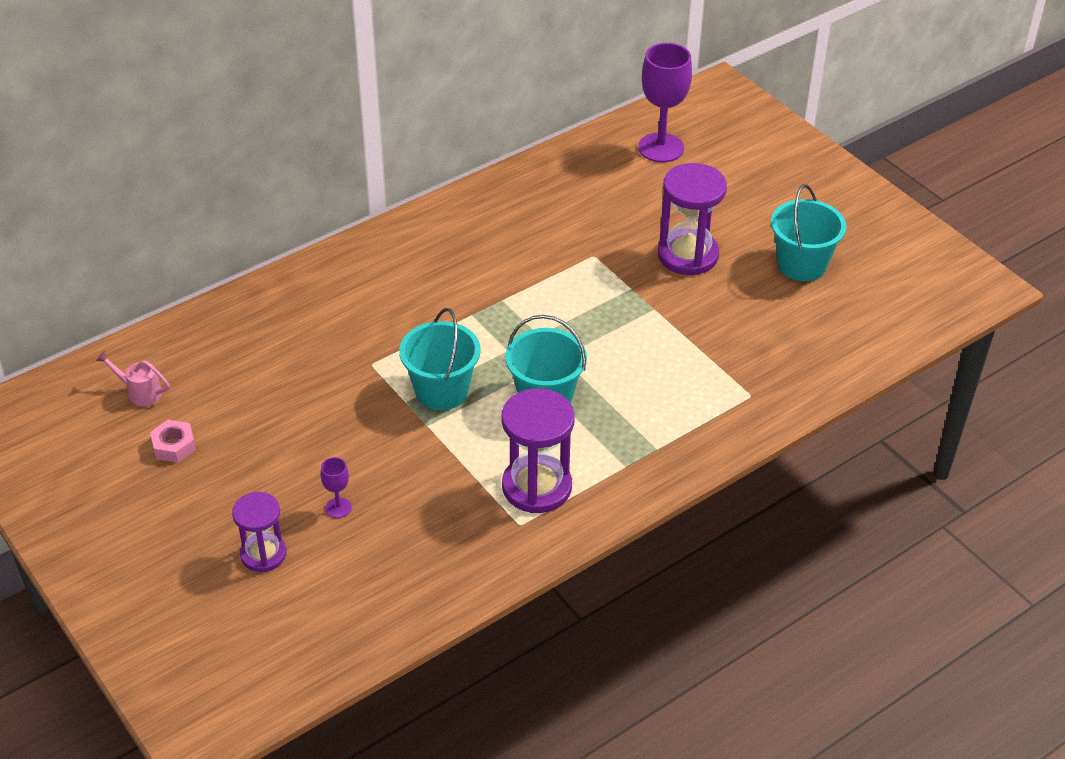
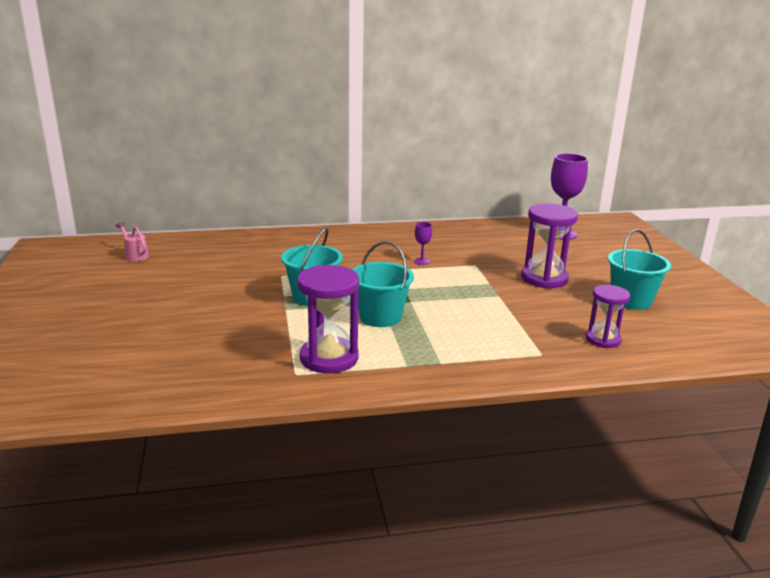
camera: 25 degrees right, 20 degrees down
(174, 446) = (123, 279): pink nut -> none
(263, 554) = (107, 339): purple hourglass -> purple hourglass (603, 339)
(338, 508) = (182, 331): purple goblet -> purple goblet (422, 261)

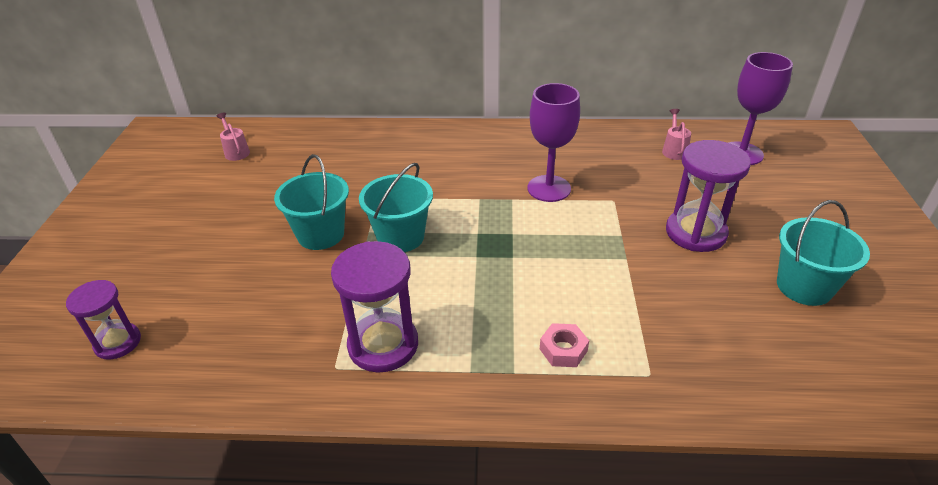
camera: 15 degrees right, 15 degrees up
(380, 317) = (467, 280): turquoise bucket -> turquoise bucket (320, 234)
(422, 261) = (549, 188): purple goblet -> purple goblet, size x2.19
(472, 348) = (563, 350): none -> pink nut
(509, 234) = (674, 150): none -> pink watering can
(603, 339) = (743, 357): purple hourglass -> purple hourglass (118, 342)

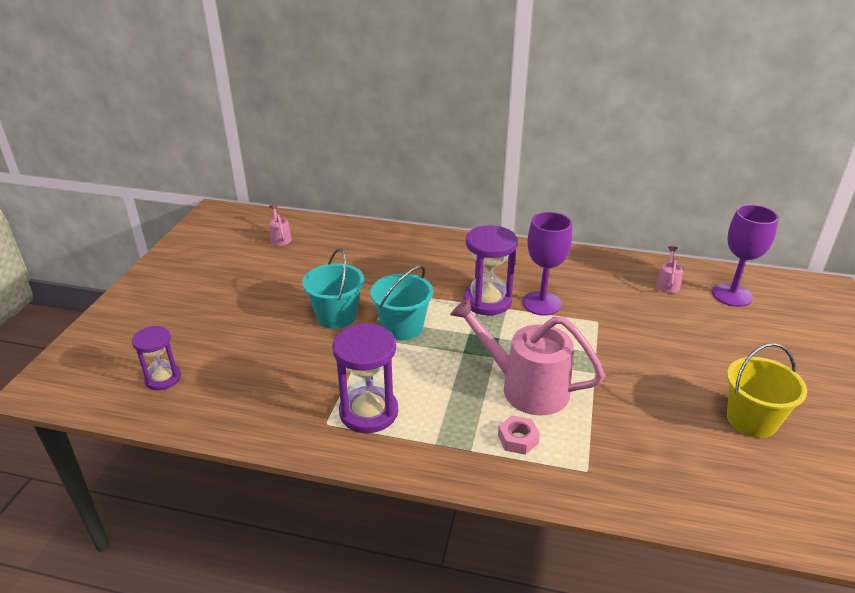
camera: 10 degrees right, 5 degrees down
(555, 287) = (525, 387): none -> pink watering can
(695, 233) = (665, 359): purple hourglass -> purple hourglass (487, 301)
(804, 286) = (751, 420): turquoise bucket -> yellow bucket

